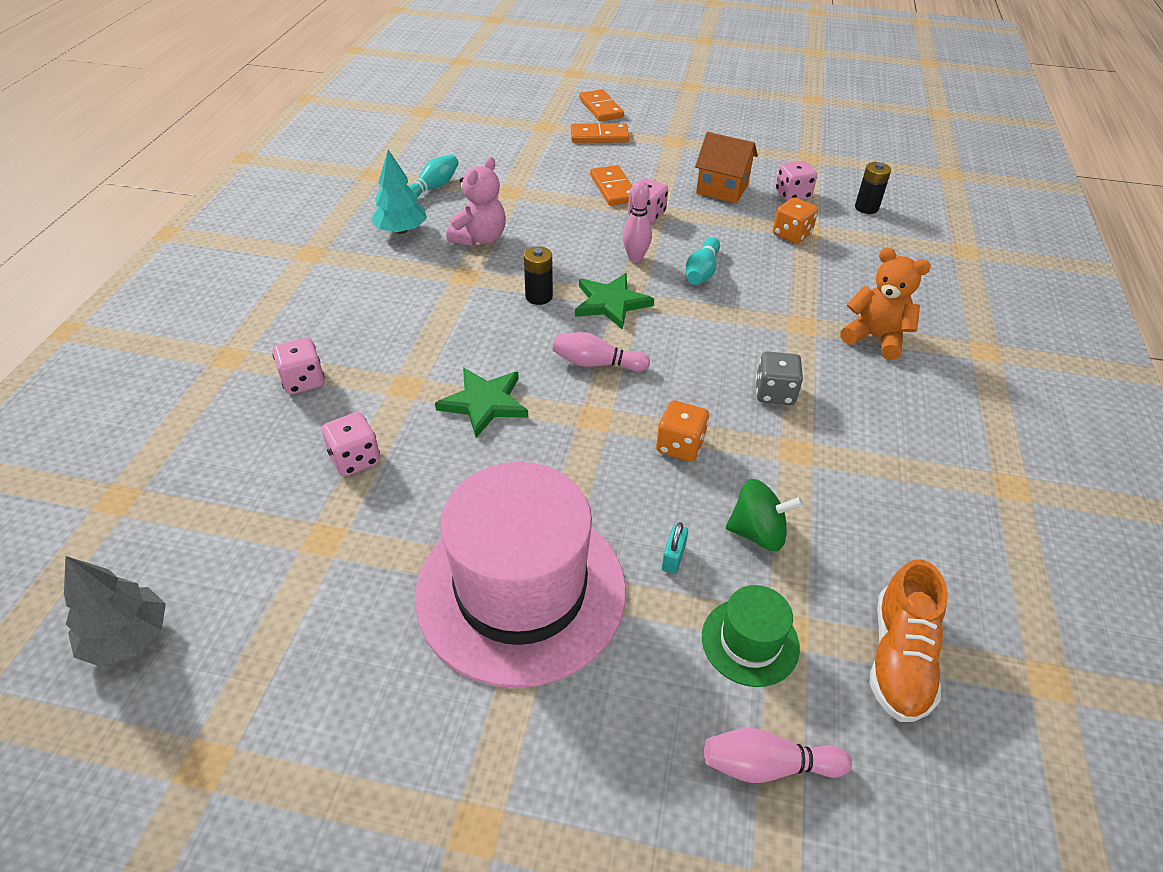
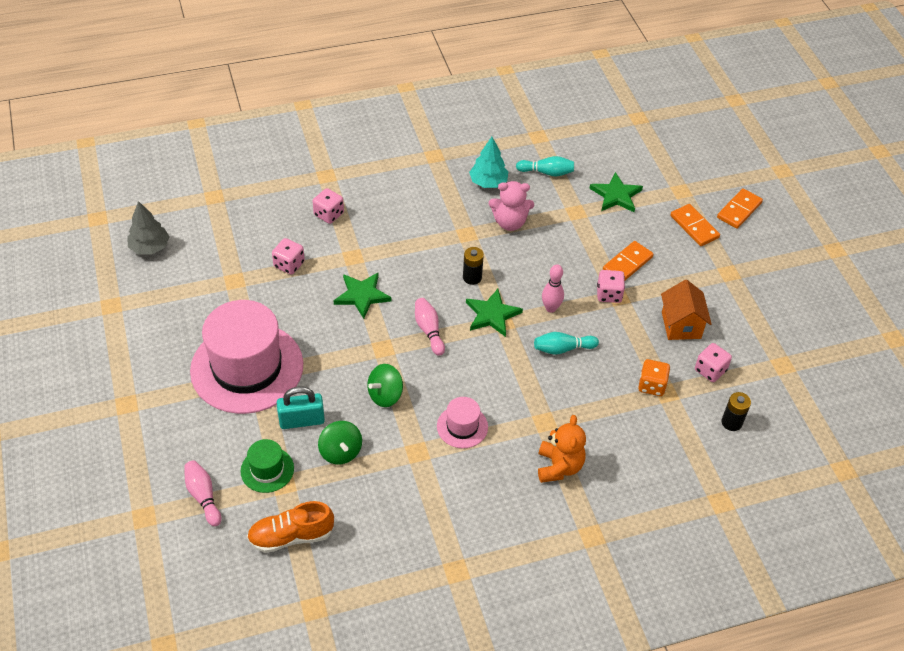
camera: 60 degrees right, 5 degrees up
(512, 161) = (616, 195): none -> green star
(673, 558) = (302, 420): turquoise padlock -> turquoise padlock, size x1.94
(680, 446) = (385, 395): orange dice -> green spinning top
(774, 393) = (462, 426): grey dice -> pink hat

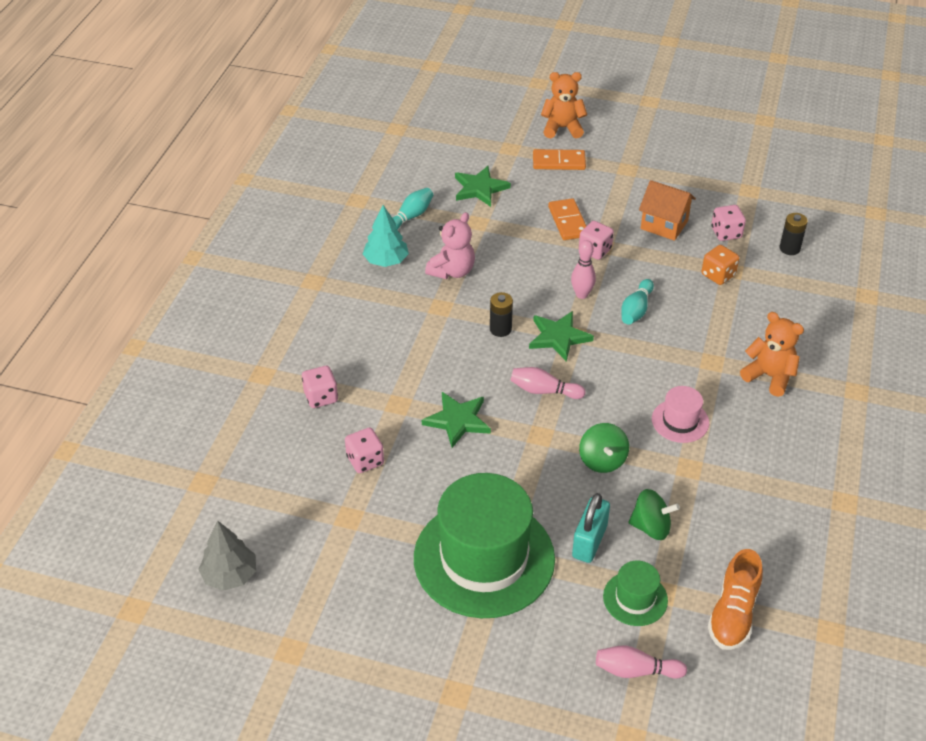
camera: 55 degrees left, 5 degrees down
(247, 367) = (484, 558): pink hat -> green hat
(739, 210) = (562, 128): orange domino -> orange teddy bear

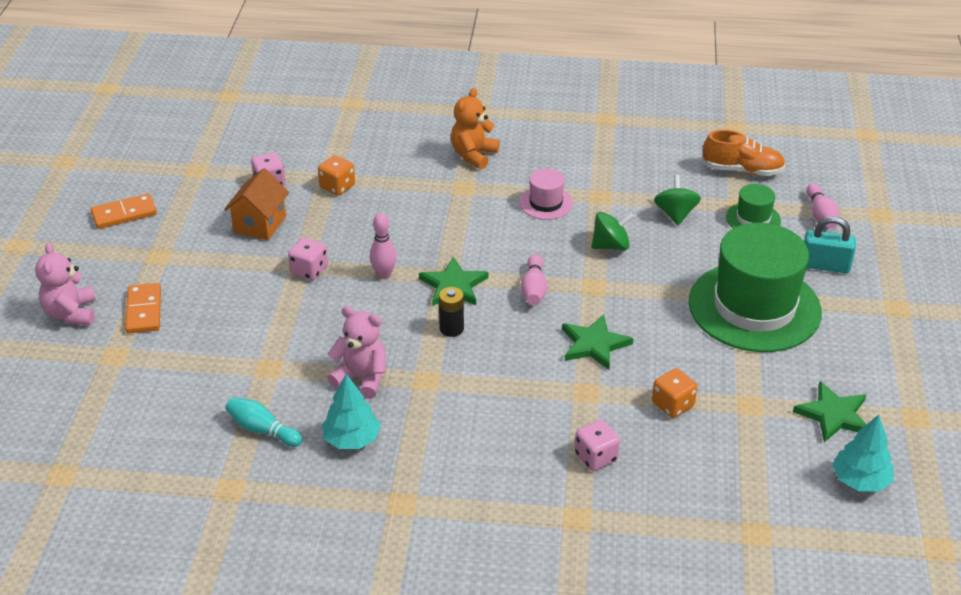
camera: 100 degrees left, 5 degrees down
(230, 575) = (860, 480): grey tree -> turquoise tree
(365, 460) = (673, 405): pink dice -> orange dice
(480, 188) = (200, 373): green star -> green star (833, 415)
(562, 128) = (71, 313): orange teddy bear -> pink teddy bear
(568, 221) = (260, 294): orange domino -> orange domino (124, 214)
(589, 541) = (706, 247): turquoise padlock -> turquoise padlock (825, 266)
(636, 310) = (400, 236): turquoise bowling pin -> none
(789, 248) = (290, 144): black battery -> none

